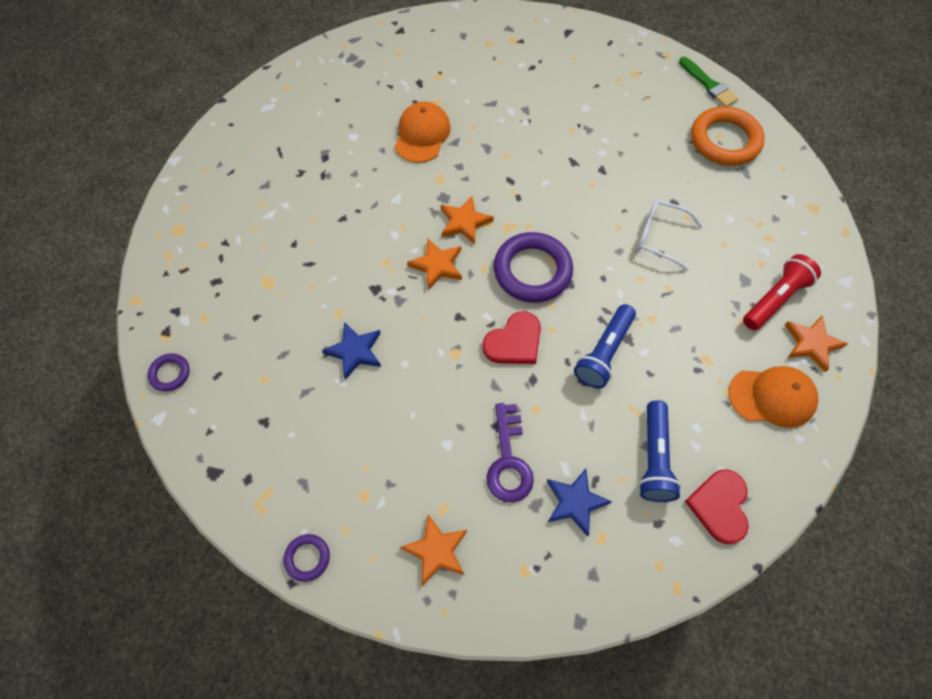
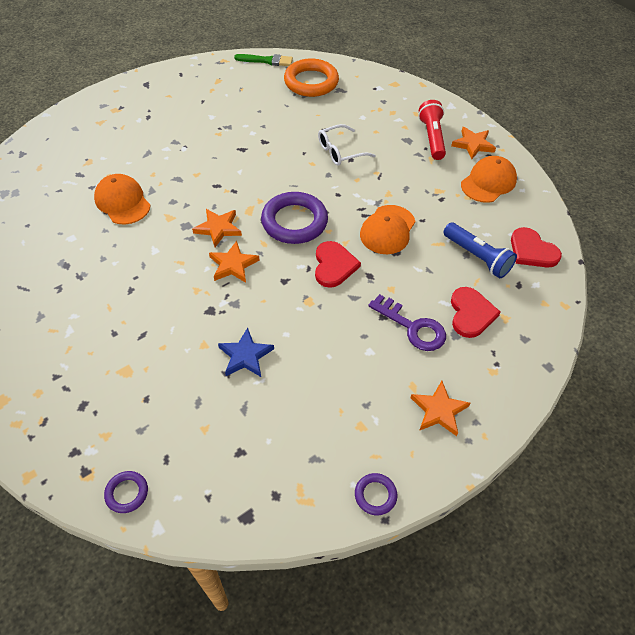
camera: 50 degrees left, 10 degrees down
(575, 502) = (471, 313): blue star -> red heart
(604, 353) = (387, 230): blue flashlight -> orange cap

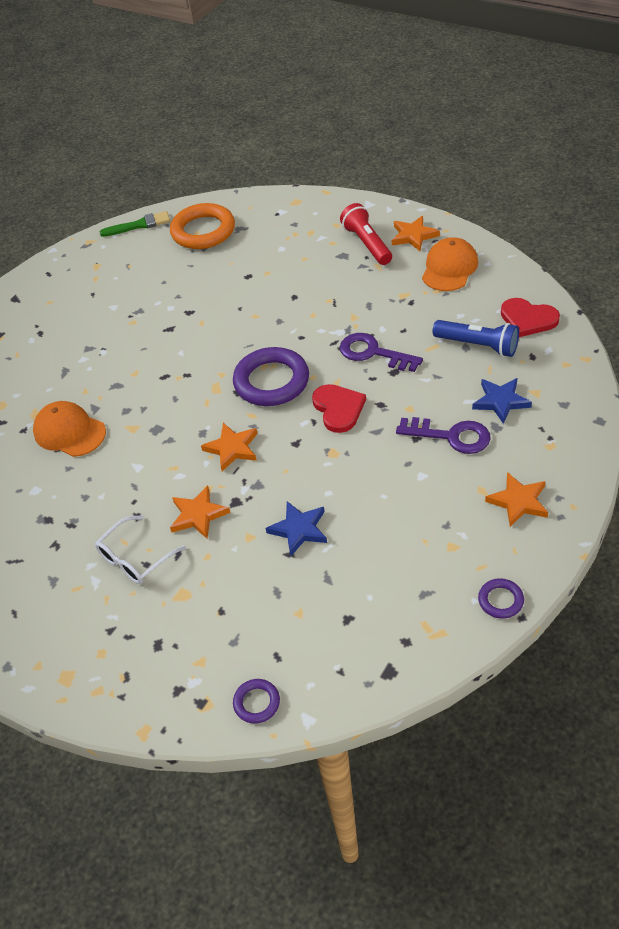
camera: 15 degrees left, 5 degrees down
(218, 228) = (193, 419): orange star -> orange star (198, 515)
(340, 151) = (278, 293): white glasses -> white glasses (135, 558)
(387, 230) = (373, 353): orange cap -> purple key
(471, 313) = (501, 401): red heart -> blue star

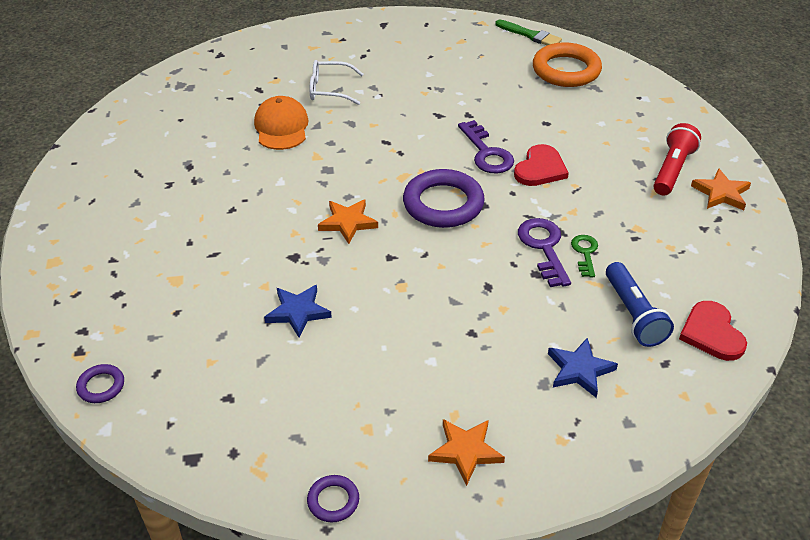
camera: 45 degrees right, 5 degrees down
(135, 558) = (190, 233): white glasses -> white glasses (329, 89)
(198, 515) = (261, 243): orange star -> none
(338, 409) = (454, 262): red heart -> red heart (540, 169)
(400, 335) = (585, 253): none -> green key
(449, 268) = (710, 240): orange cap -> none
(451, 436) = (498, 356): purple key -> purple key (486, 153)

